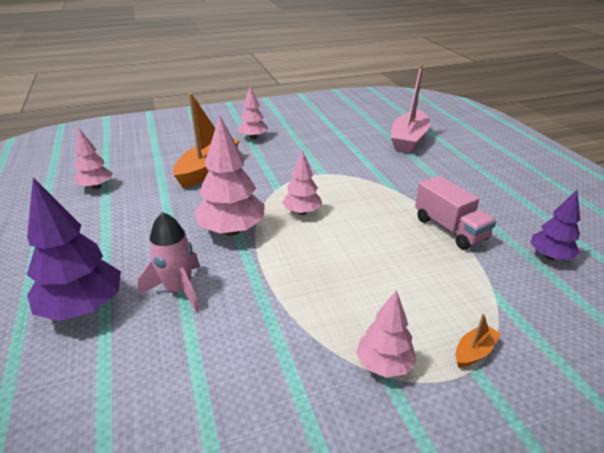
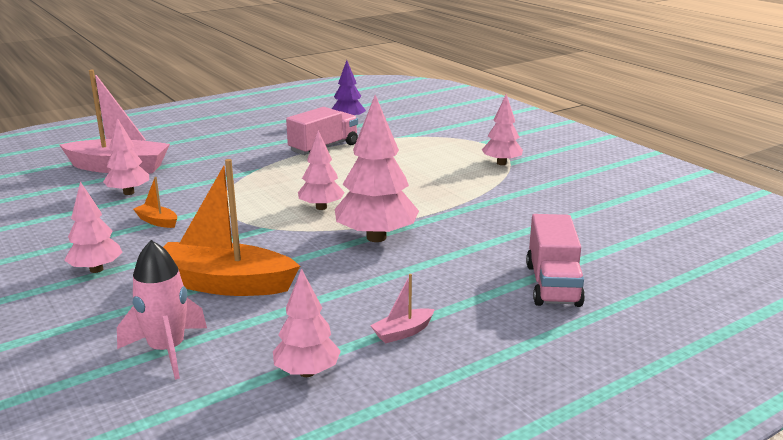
camera: 105 degrees left, 10 degrees down
(83, 307) = (552, 284): purple tree -> pink truck
(98, 221) = (403, 332): none -> pink boat
(178, 289) = (489, 244): pink rocket -> pink rocket (167, 350)
(360, 143) = (129, 192): none -> pink tree
(474, 351) = (468, 142): orange boat -> orange boat (157, 221)

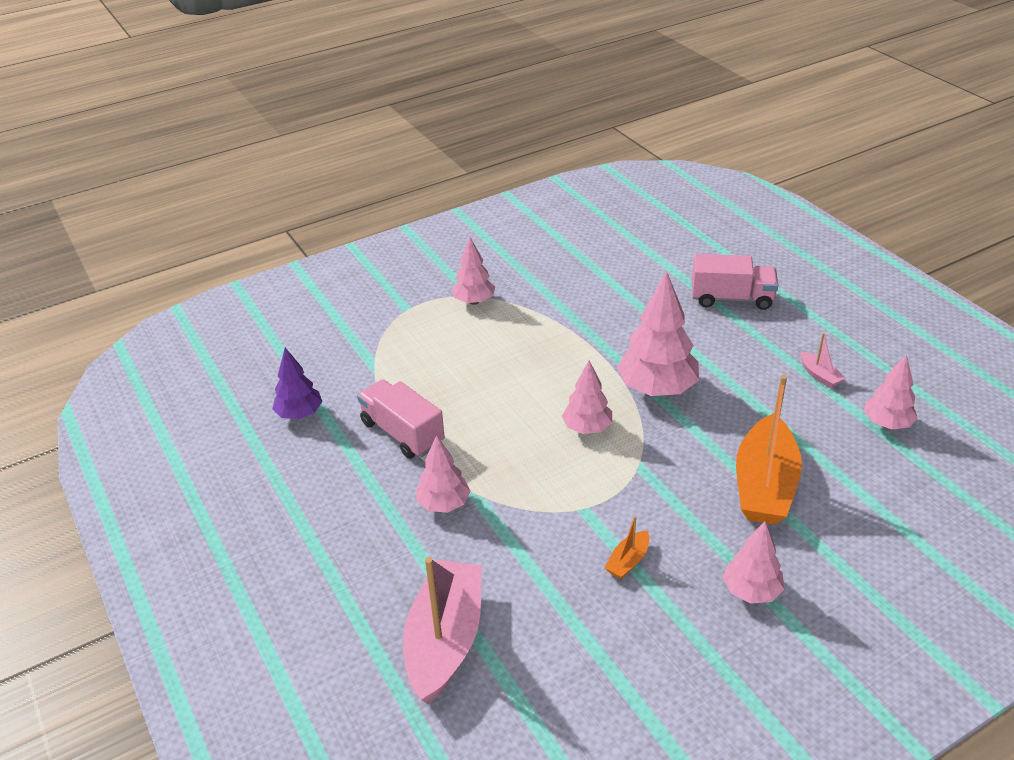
camera: 85 degrees left, 15 degrees up
(129, 192) = (539, 608): pink tree -> pink tree (443, 504)
(167, 350) = (882, 507): pink rocket -> none

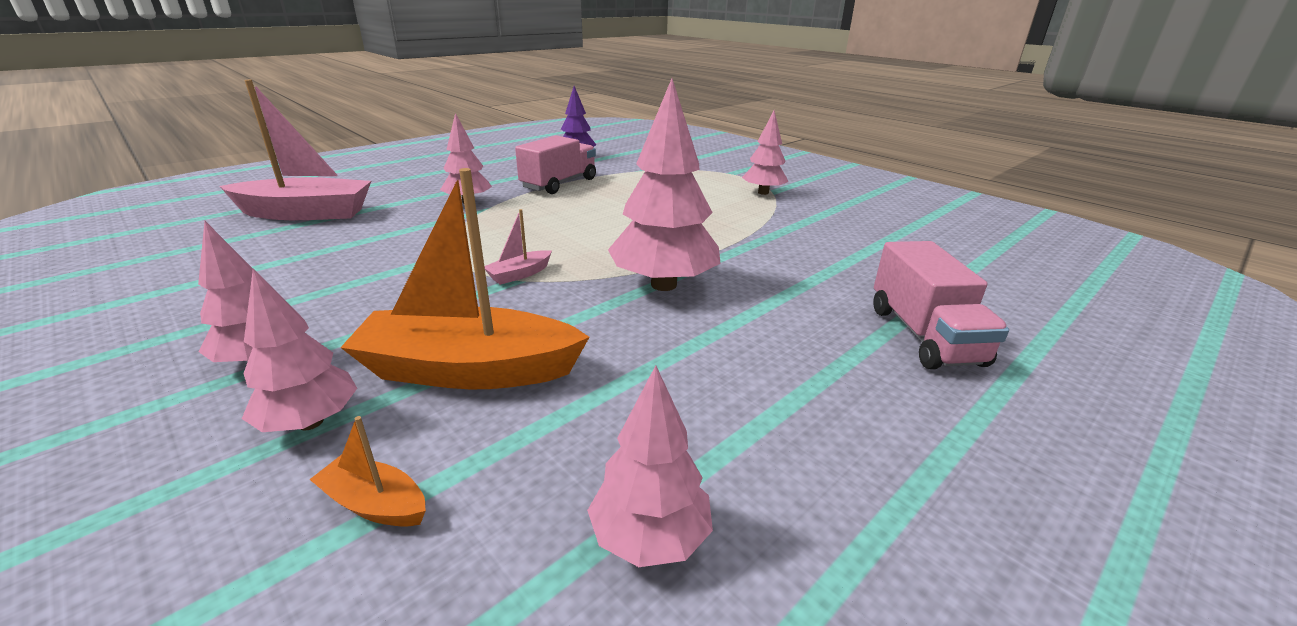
camera: 75 degrees right, 10 degrees down
(587, 428) = (578, 250): pink tree -> pink tree (310, 422)
(628, 561) = (359, 279): orange boat -> orange boat (375, 504)
(819, 375) = (770, 433): pink boat -> pink boat (519, 274)

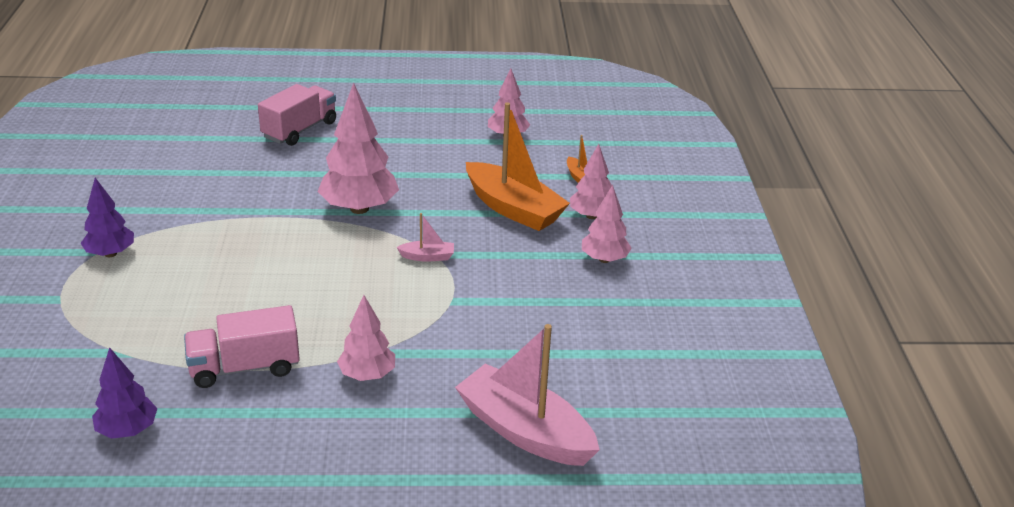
camera: 140 degrees left, 5 degrees up
(763, 192) = (110, 253): pink tree -> purple tree

